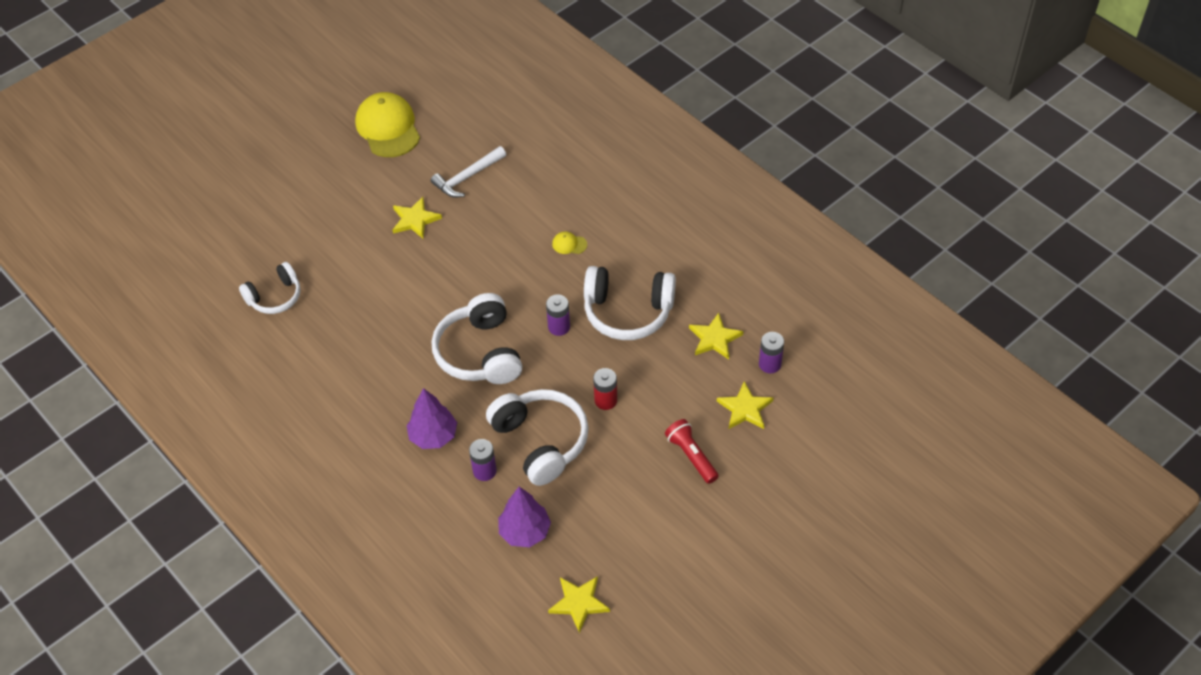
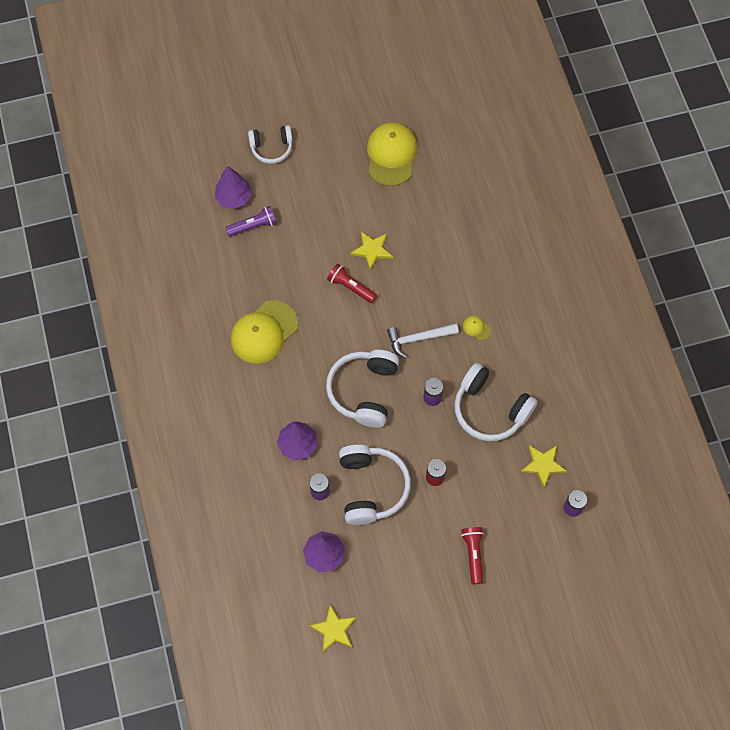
camera: 25 degrees right, 15 degrees up
(231, 232) = (234, 197): none -> purple tree
(268, 250) = (253, 226): none -> purple flashlight
(275, 297) = (240, 270): white headphones -> white headphones (271, 148)
(334, 344) = (264, 332): none -> yellow cap
(410, 262) = (351, 287): none -> red flashlight
(468, 177) = (430, 230): white hammer -> white hammer (418, 338)
(745, 409) = (533, 535): yellow star -> none

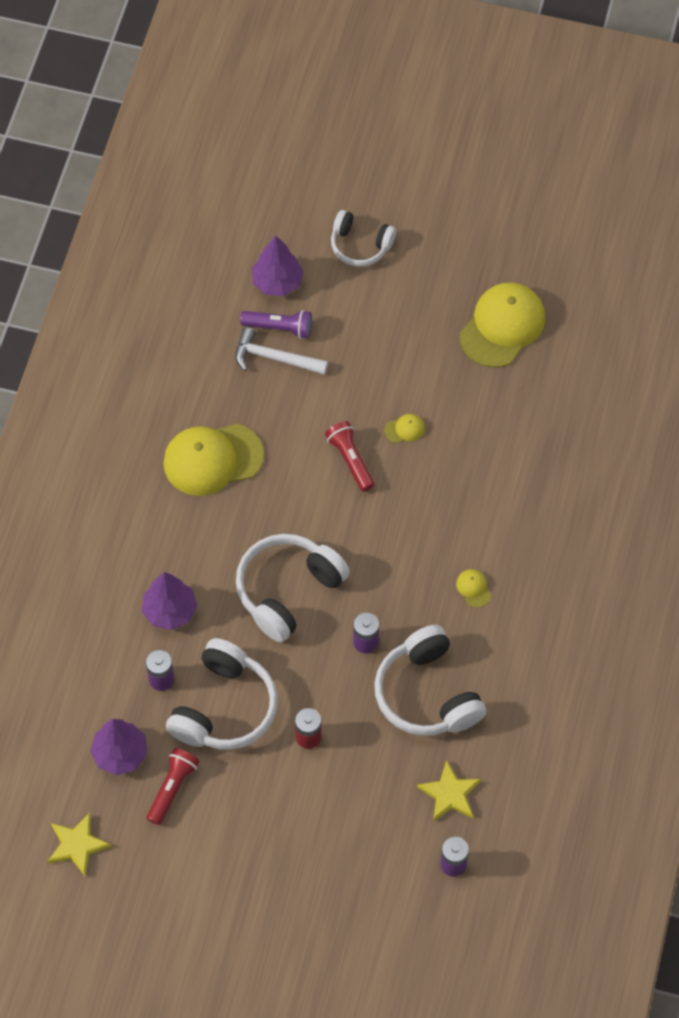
camera: 30 degrees right, 5 degrees down
(372, 250) = (405, 429): yellow star -> yellow cap
(418, 338) = (394, 564): white hammer -> white hammer (275, 358)
(473, 555) = (296, 852): red flashlight -> red flashlight (172, 788)

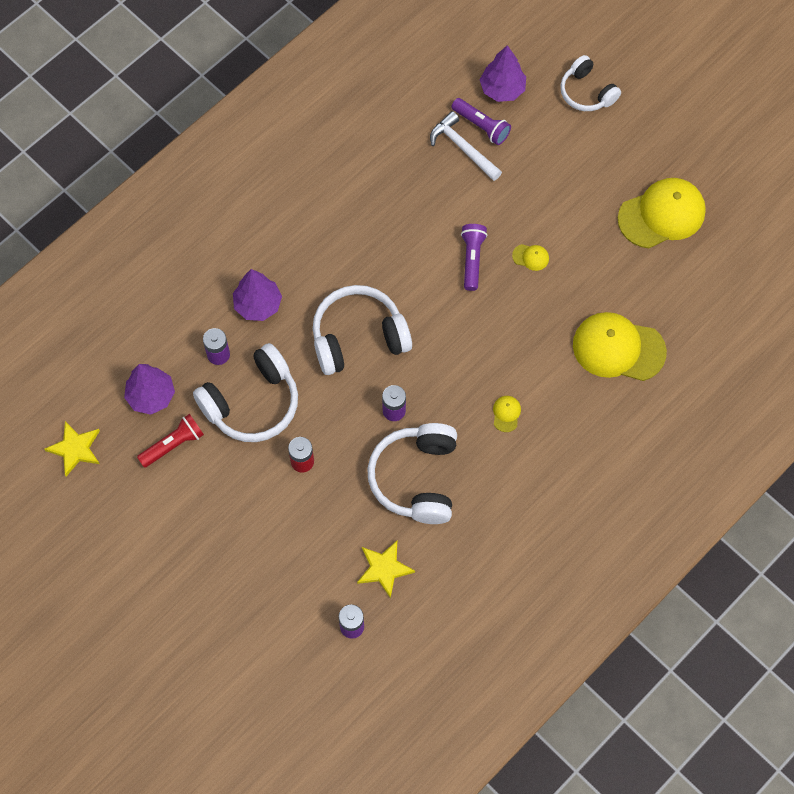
camera: 30 degrees right, 5 degrees up
(212, 459) = (364, 203): yellow cap -> yellow cap (618, 348)
(350, 460) = (472, 259): red flashlight -> purple flashlight

